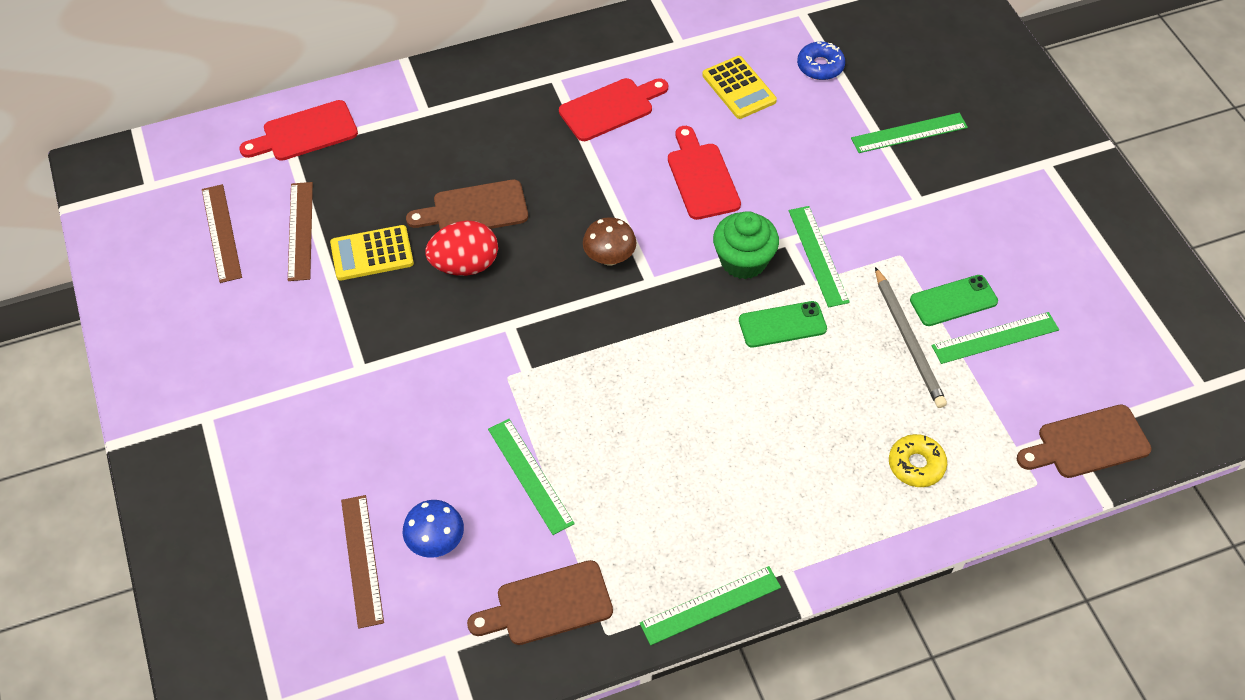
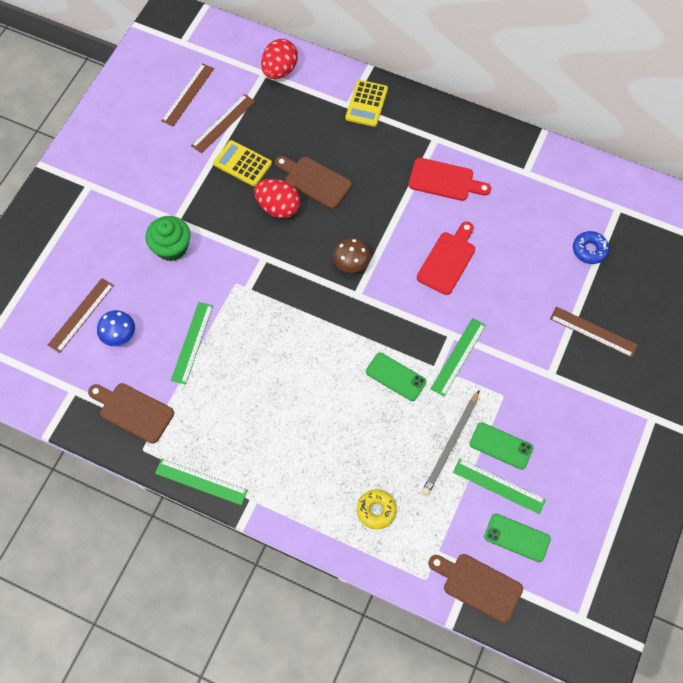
camera: 45 degrees right, 10 degrees up
(305, 133) = (279, 70): red cutting board -> red egg
(739, 88) = (527, 225): yellow calculator -> yellow calculator (366, 104)
(743, 261) = (416, 325): green cupcake -> green cupcake (171, 247)
(909, 133) = (593, 332): green ruler -> brown ruler
(1066, 369) = (517, 537): none -> green phone

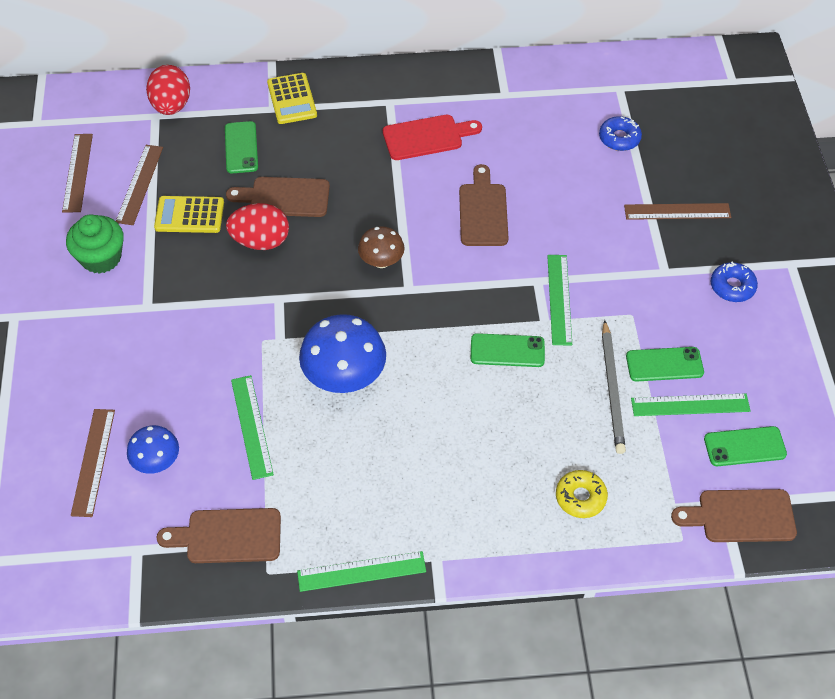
camera: 30 degrees left, 10 degrees down
(171, 247) = (160, 338): green cupcake -> green cupcake (101, 258)
(273, 338) = (344, 377): none -> blue mushroom
(308, 127) = (241, 147): none -> green phone
(448, 260) = (483, 211): red cutting board -> brown cutting board
(593, 412) = (732, 286): none -> blue donut

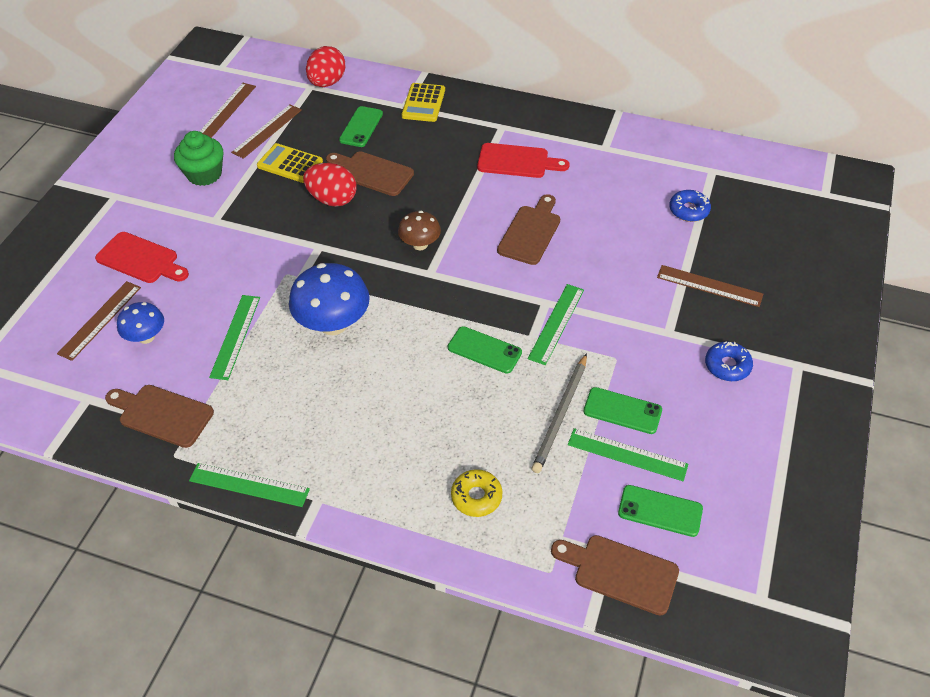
camera: 25 degrees right, 5 degrees down
(93, 379) = (140, 259): none -> red cutting board

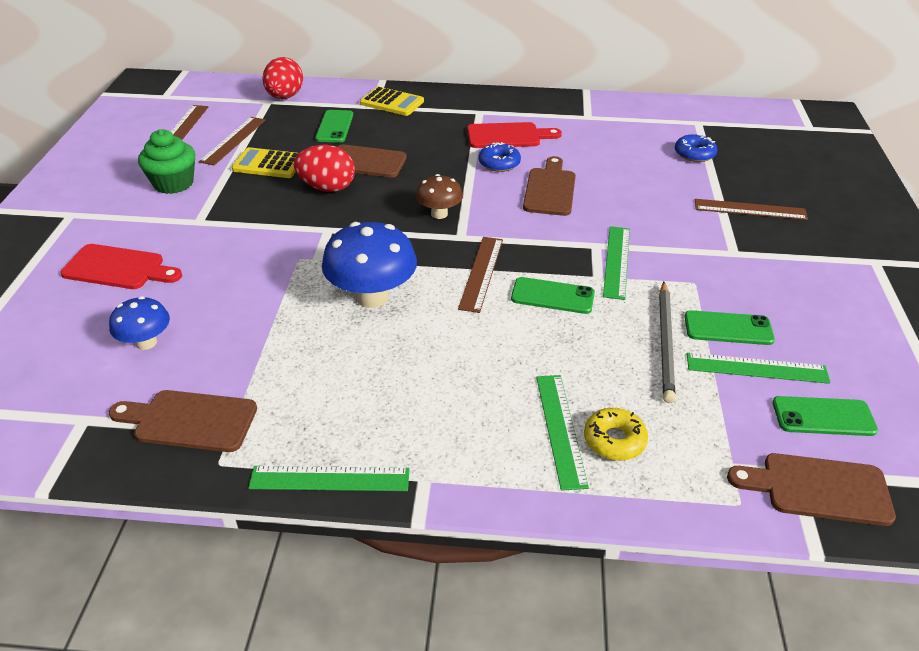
camera: 15 degrees left, 10 degrees down
(100, 320) = (81, 334): brown ruler -> brown ruler (481, 273)
(235, 336) = (259, 325): green ruler -> green ruler (560, 429)
(423, 103) = (392, 102): yellow calculator -> yellow calculator turned 60 degrees counterclockwise
(727, 366) = (808, 272): blue donut -> blue donut (499, 163)

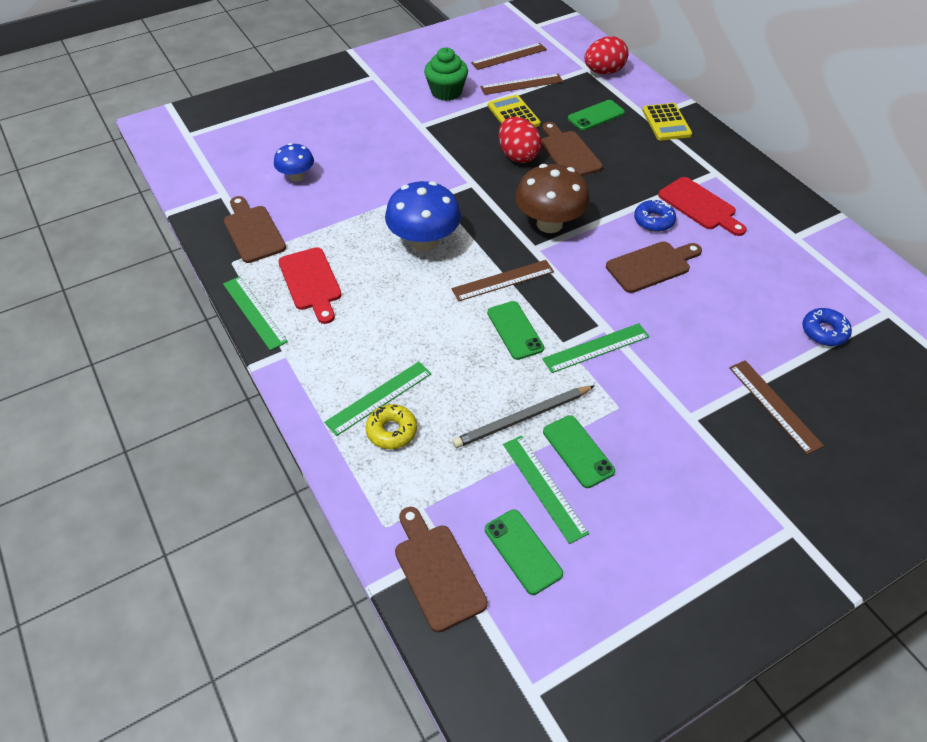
camera: 55 degrees right, 10 degrees up
(118, 268) = (346, 125): red cutting board -> red cutting board (311, 282)
(439, 214) = (549, 224): brown mushroom -> brown mushroom, size x1.73

